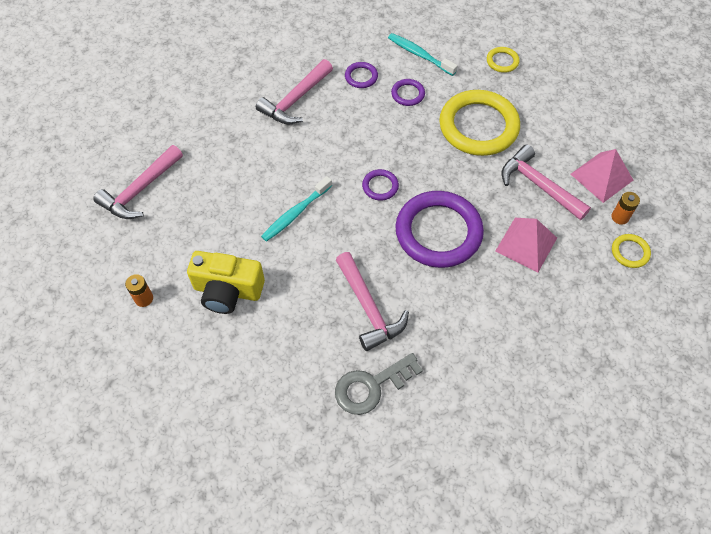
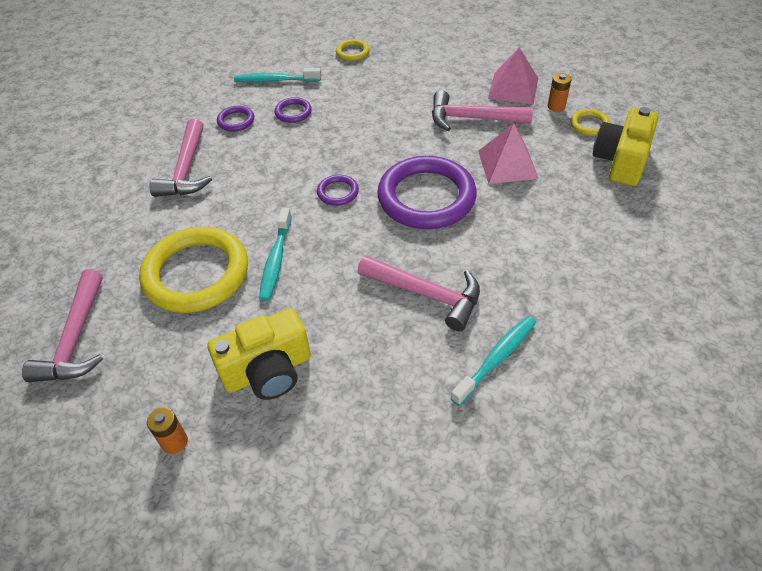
camera: 35 degrees left, 10 degrees down
(371, 386) = (497, 358): grey key -> turquoise toothbrush
(478, 126) = (379, 104): yellow ring -> yellow ring (196, 274)
(621, 301) = (621, 161): none -> yellow camera

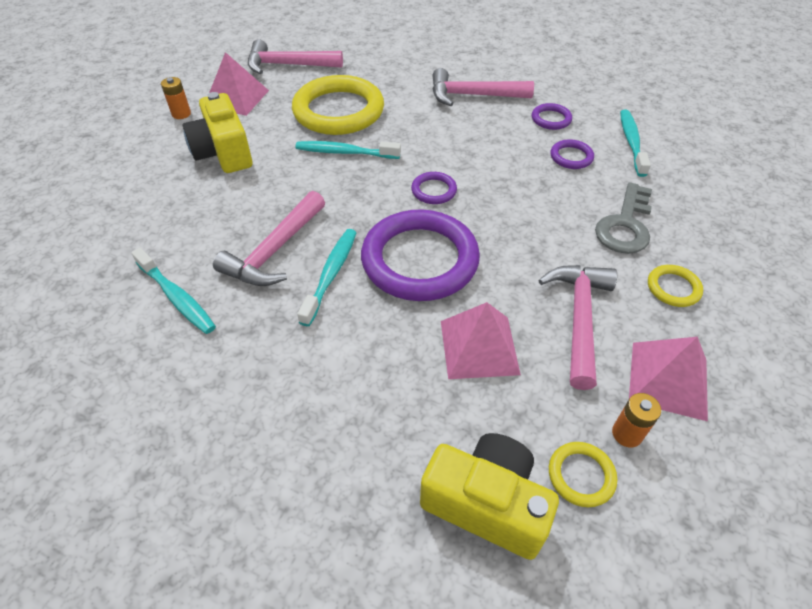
camera: 90 degrees right, 0 degrees up
(147, 383) = (236, 98): none -> pink pyramid
(352, 52) = (713, 204): yellow ring -> yellow ring (673, 288)
(377, 92) = (625, 225): none -> grey key
(450, 250) = (331, 274): none -> turquoise toothbrush

